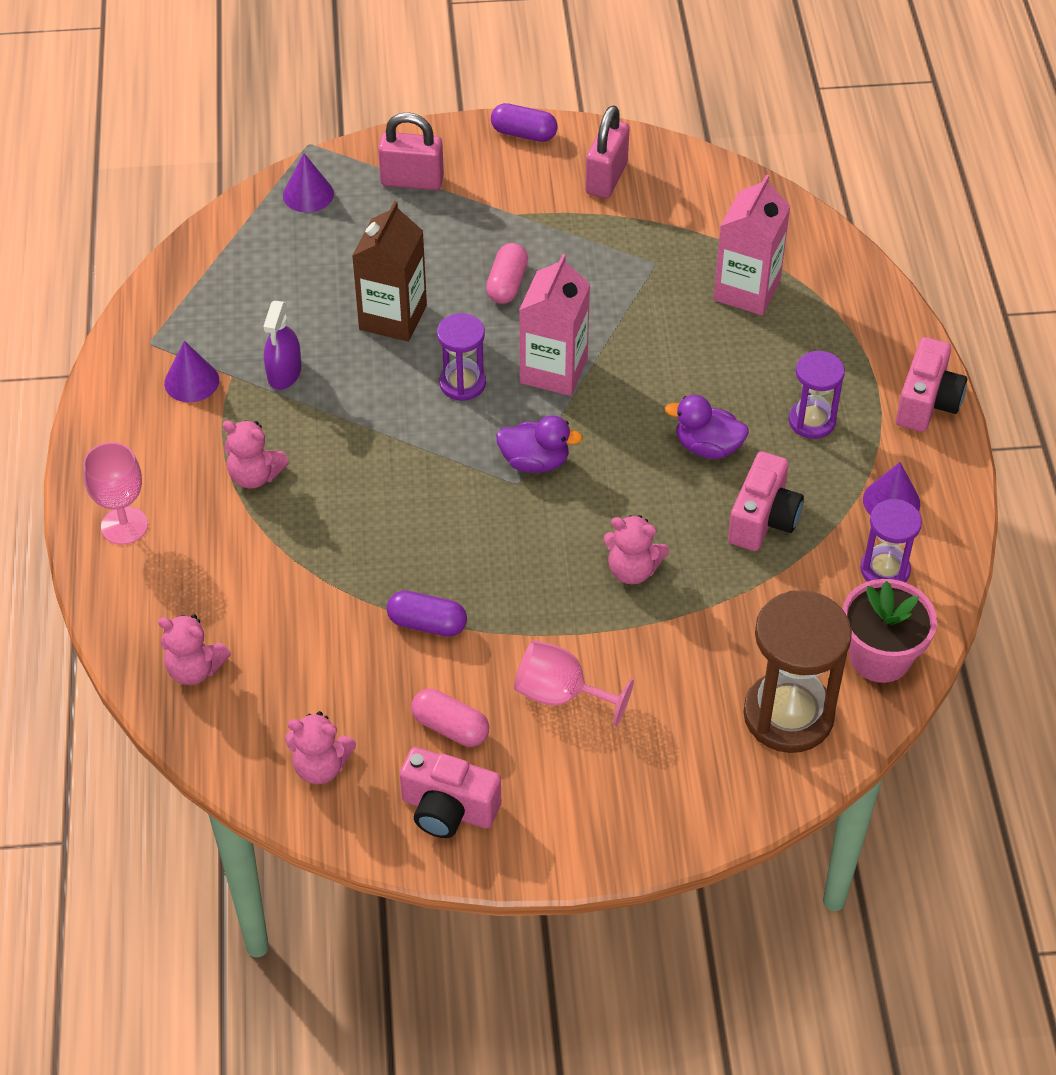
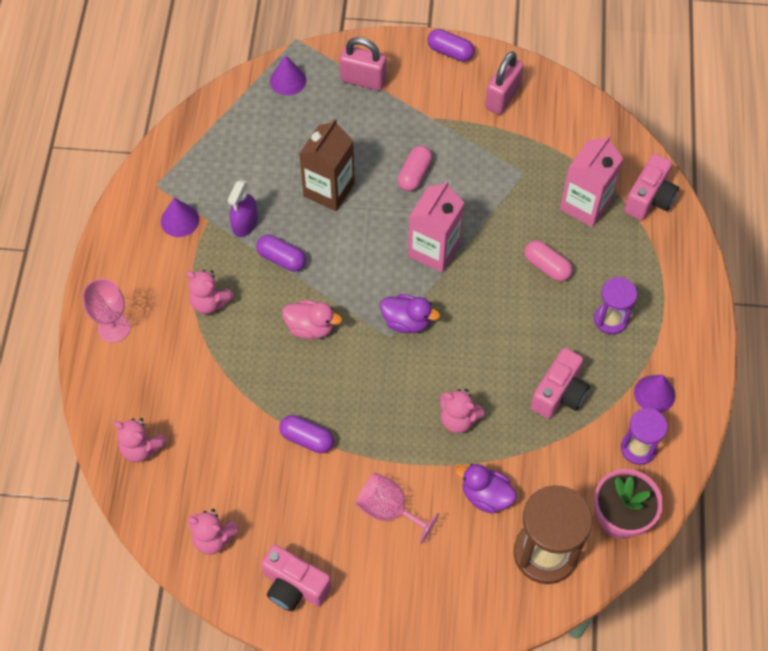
camera: 10 degrees right, 10 degrees up
(345, 409) = (281, 259): none -> purple capsule
(403, 487) = (310, 327): none -> pink duck
(450, 727) = (308, 523): pink capsule -> pink capsule (547, 266)
(462, 383) = (367, 250): purple hourglass -> none
(707, 447) = (531, 329): purple duck -> purple duck (486, 496)
(927, 403) = (697, 317): pink camera -> pink camera (649, 198)

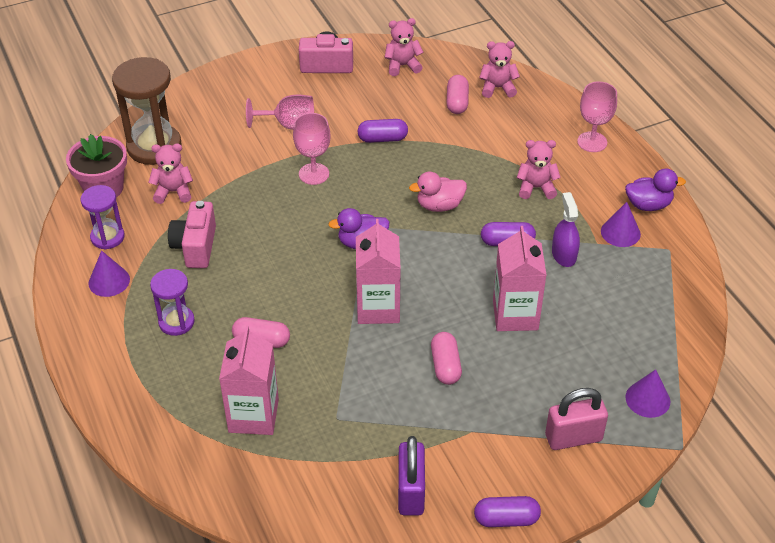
camera: 150 degrees right, 15 degrees down
(198, 450) = (457, 102): none -> pink capsule
(329, 190) = (515, 315): brown carton -> pink carton
(402, 427) = (314, 174): none -> pink goblet
(458, 419) = (271, 196): pink teddy bear -> pink teddy bear (173, 192)
(486, 496) = (219, 160): purple duck -> purple duck (648, 205)
(502, 97) = (411, 492): pink padlock -> purple padlock
(649, 198) = (187, 454): pink camera -> none

